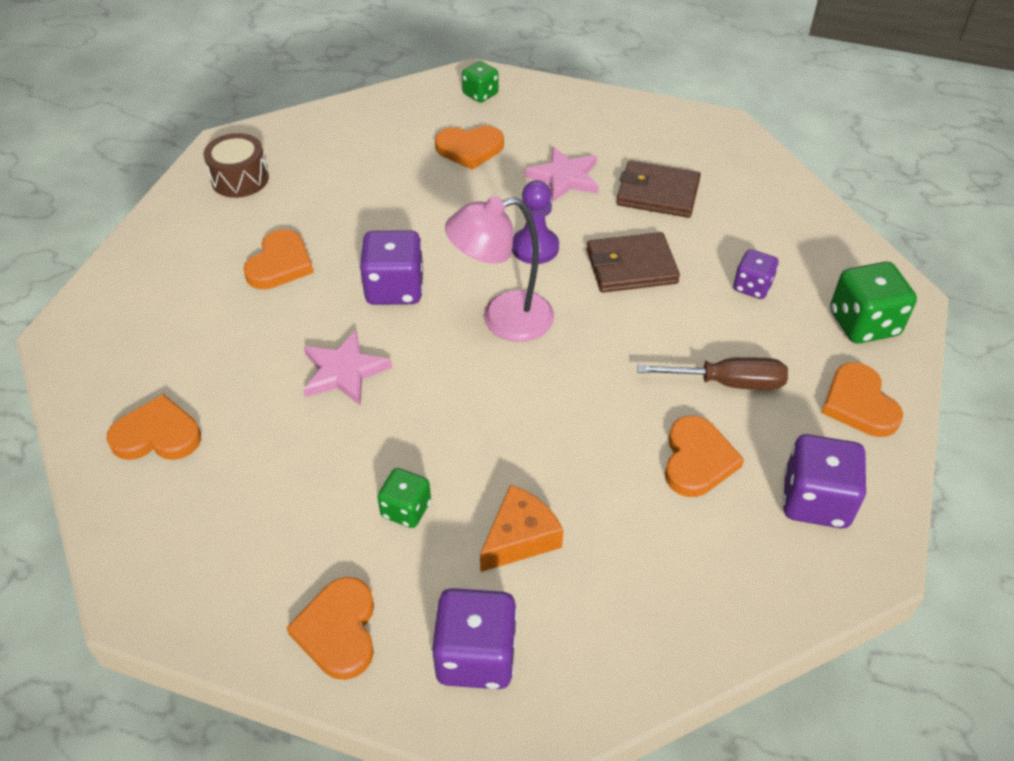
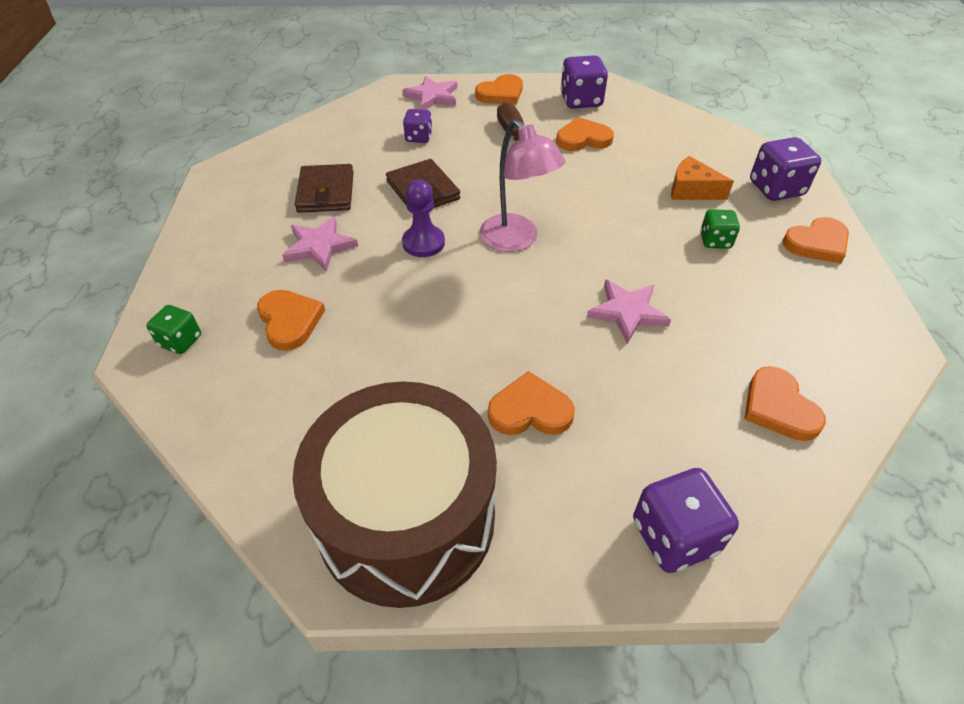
camera: 110 degrees left, 0 degrees up
(240, 179) = (406, 518): brown drum -> brown drum, size x2.30
(395, 289) = (517, 312): purple dice -> purple dice (674, 536)
(863, 324) = (432, 96): green dice -> pink star

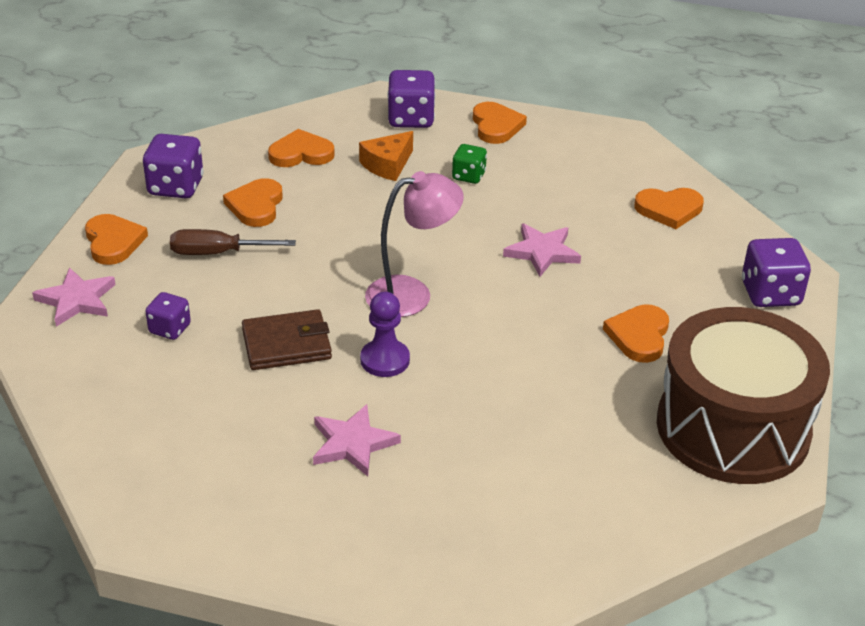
camera: 75 degrees left, 10 degrees down
(180, 341) = (471, 574): green dice -> none
(290, 321) = (472, 480): orange heart -> orange heart (301, 153)
(326, 192) = (244, 427): brown wallet -> none

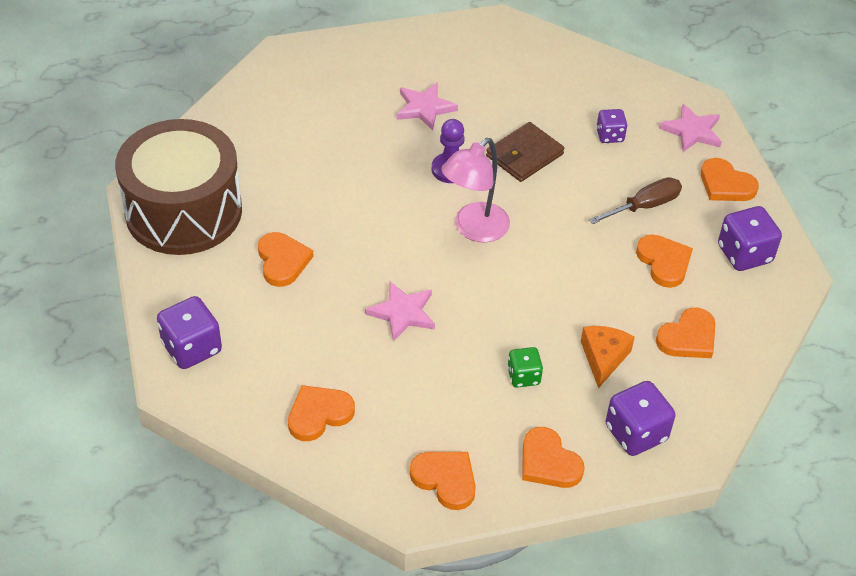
camera: 150 degrees right, 10 degrees up
(587, 142) = (445, 480): none -> orange heart

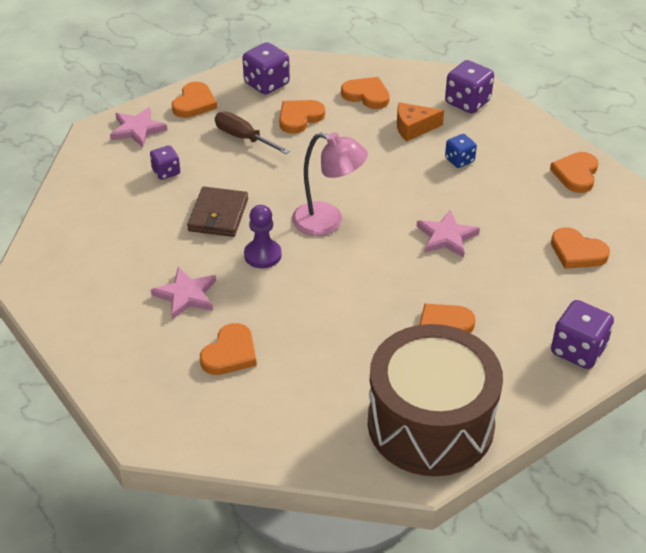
camera: 110 degrees left, 5 degrees down
(523, 376) = (459, 160): green dice -> blue dice
(524, 155) = (218, 215): brown wallet -> brown wallet turned 75 degrees clockwise
(548, 462) = (522, 133): orange heart -> orange heart (230, 353)

